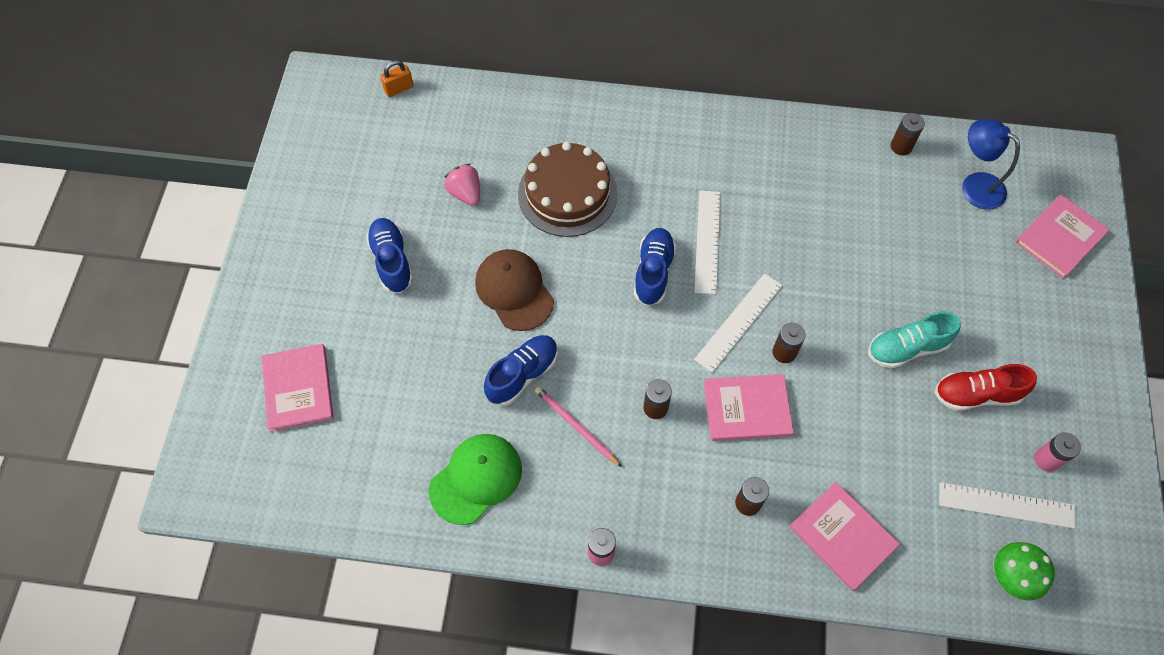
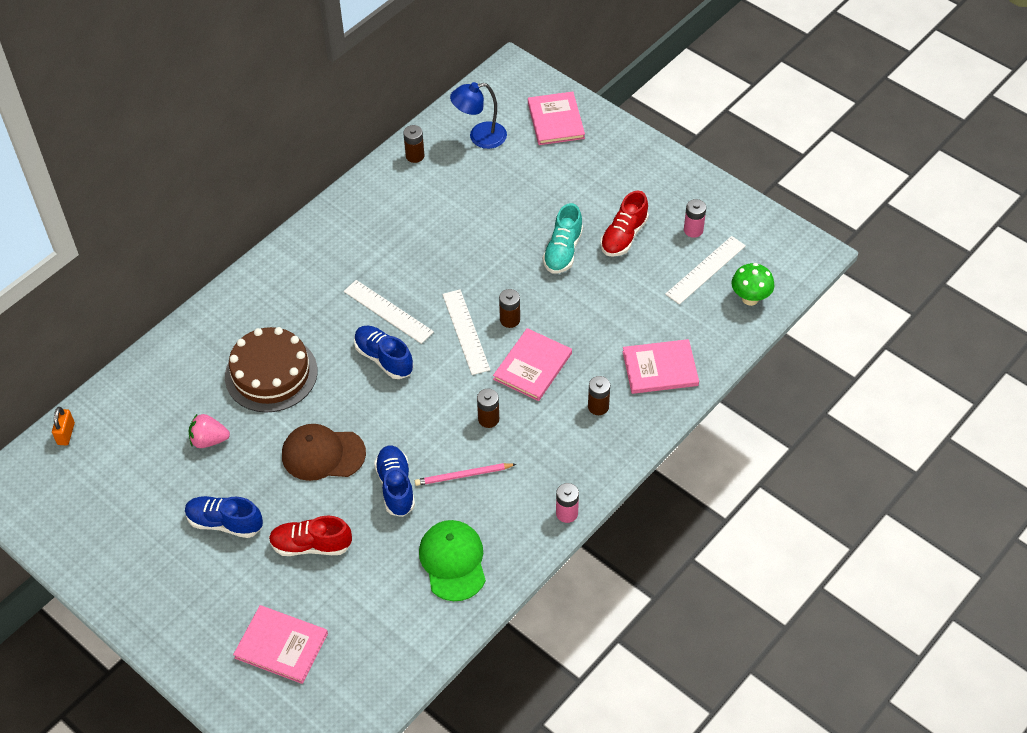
camera: 55 degrees left, 10 degrees down
(414, 345) = (311, 545): none -> red shoe

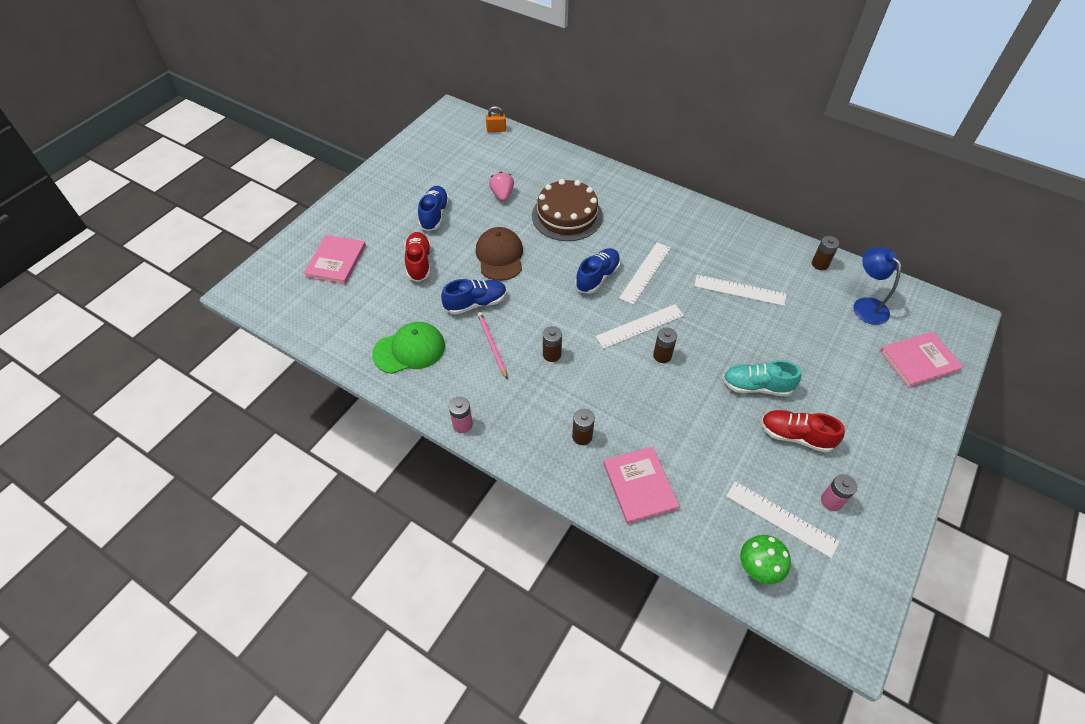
camera: 80 degrees right, 0 degrees up
(435, 233) = (739, 290): none -> white ruler
(533, 366) = (615, 379): pink book -> none

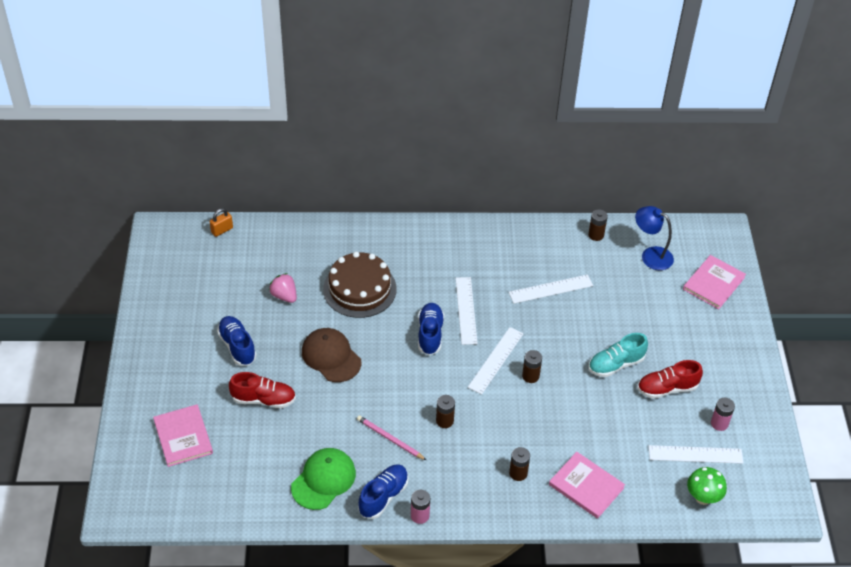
camera: 35 degrees left, 5 degrees down
(419, 263) = (263, 399): red shoe -> red shoe turned 135 degrees clockwise
(476, 303) = (346, 410): blue shoe -> blue shoe (383, 496)

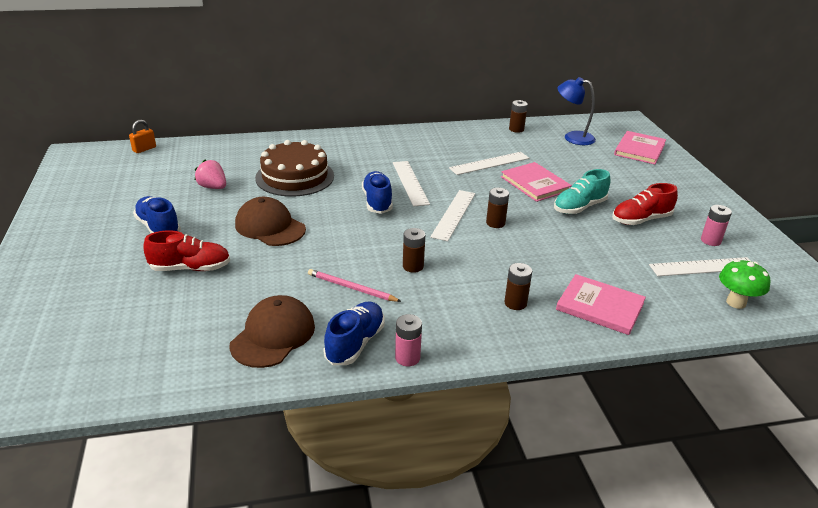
camera: 10 degrees left, 15 degrees down
(183, 437) = (82, 312): pink book -> pink book (535, 184)
(323, 480) = (273, 335): green cap -> brown cap

